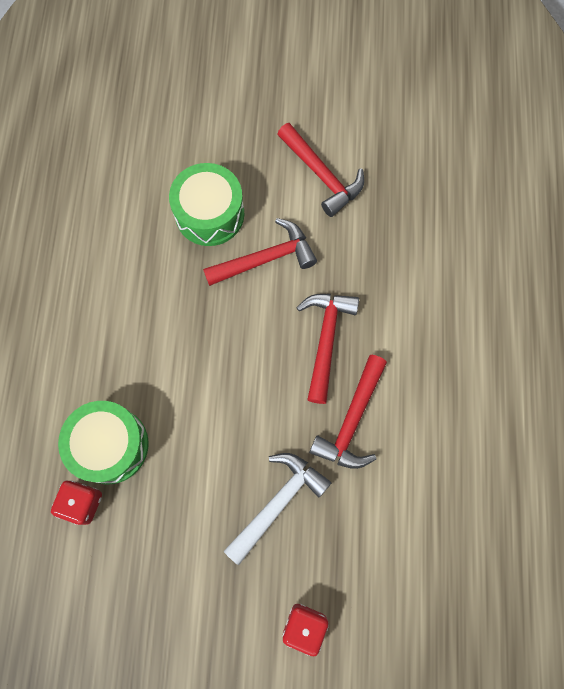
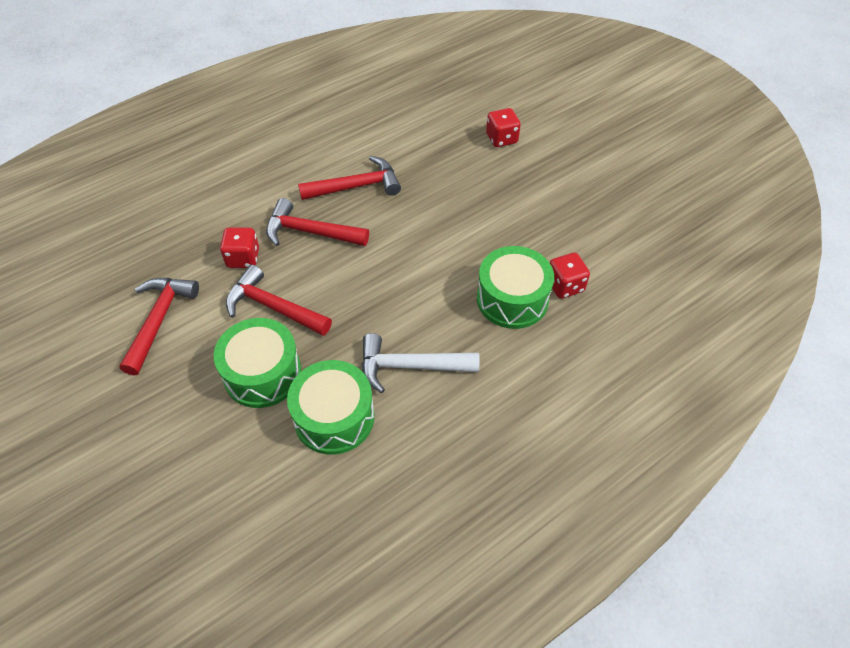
camera: 130 degrees left, 20 degrees down
(131, 235) = (334, 417): none -> green drum
(278, 502) = (447, 189): white hammer -> white hammer (409, 366)
(326, 339) = (310, 232): red hammer -> red hammer turned 45 degrees clockwise
(339, 268) = (243, 258): none -> red dice

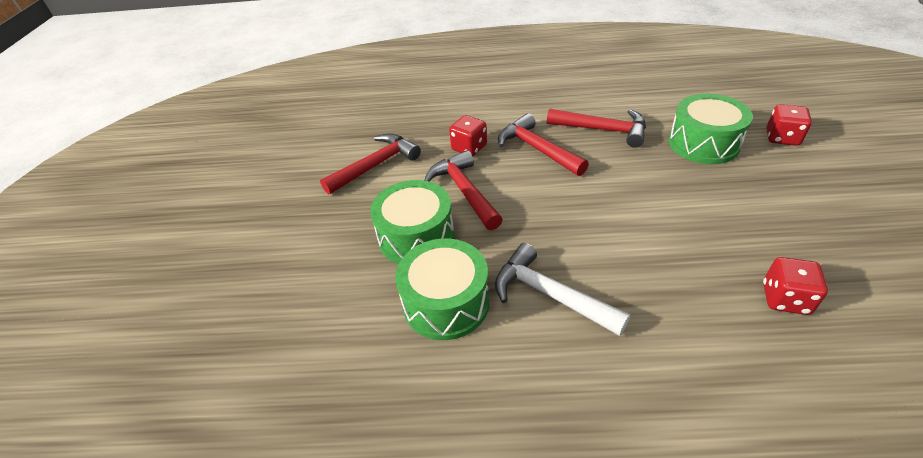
camera: 40 degrees right, 10 degrees down
(512, 299) = (707, 283): green drum -> green drum (703, 143)

